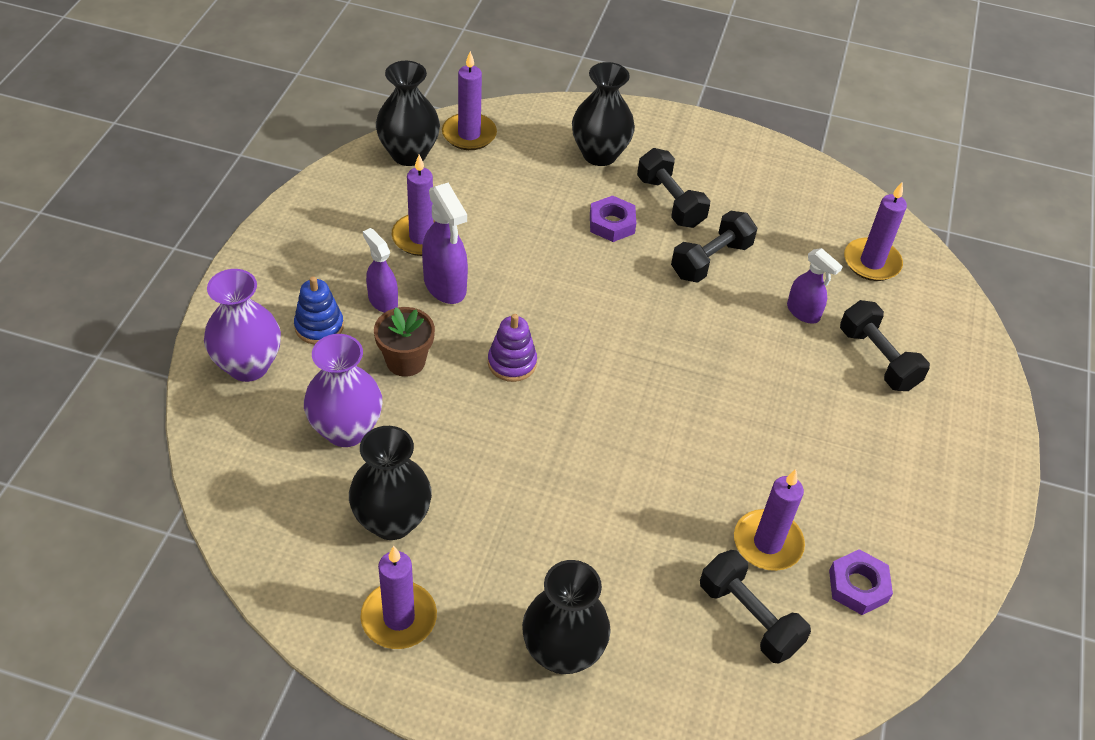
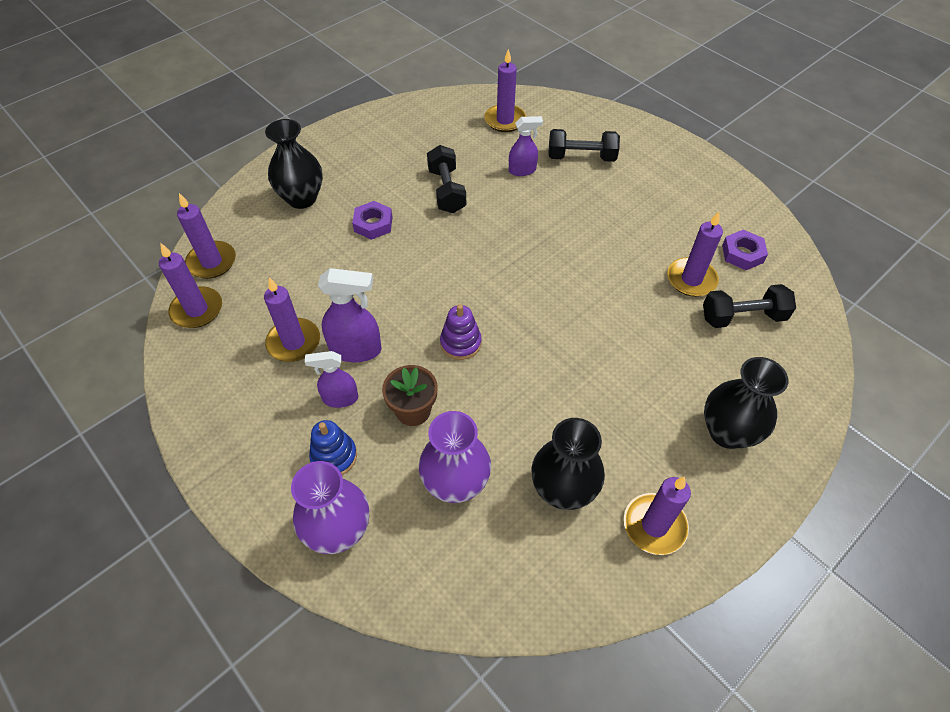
camera: 55 degrees left, 5 degrees up
(409, 154) = (197, 310): black vase -> purple candle
(670, 202) = (379, 184): black dumbbell -> none

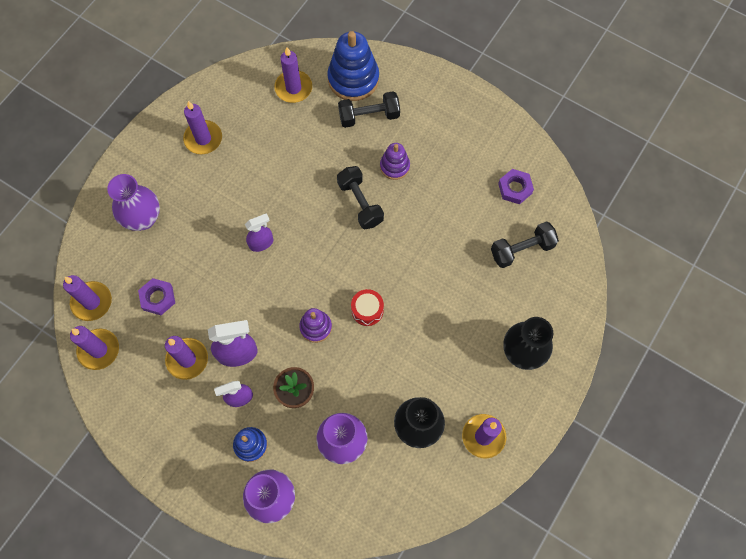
camera: 15 degrees left, 15 degrees up
(302, 198) = (143, 218): black vase -> purple vase
(373, 224) = (213, 231): purple nut -> purple nut (158, 298)
(446, 191) = (264, 180): black dumbbell -> black dumbbell (360, 203)
(522, 170) = (322, 143): purple spray bottle -> purple spray bottle (261, 243)
(530, 339) = (367, 310): none -> red drum
(572, 124) = (353, 79): none -> blue stacking toy
(599, 206) = (394, 166): none -> purple stacking toy
(691, 279) = (479, 223): purple candle -> purple candle (203, 139)

